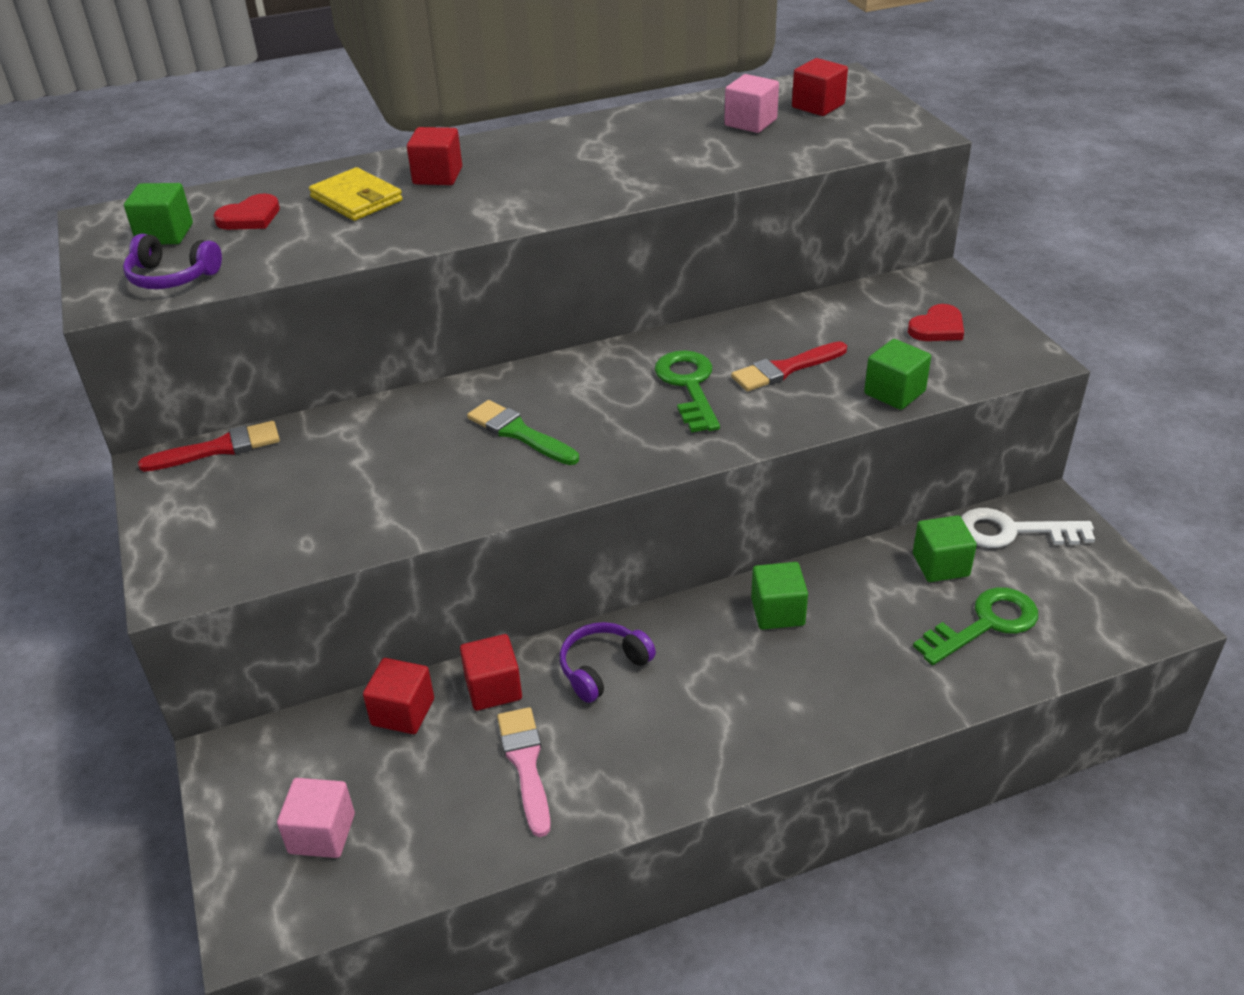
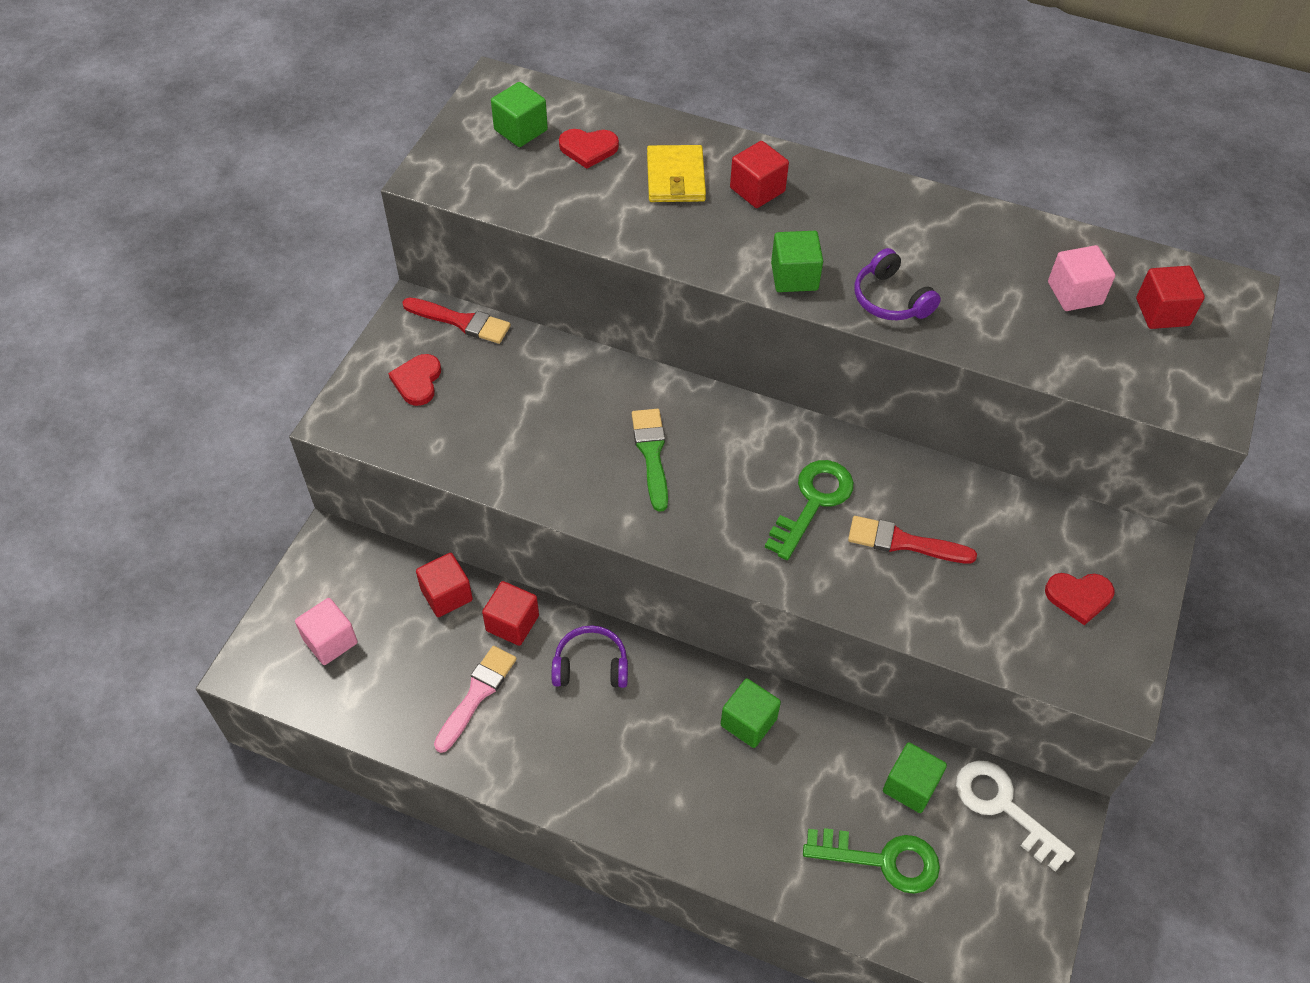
camera: 40 degrees right, 15 degrees up
(172, 277) = (485, 180): purple headphones -> purple headphones (890, 299)
(226, 512) = (417, 381): none -> red heart
(894, 392) = (960, 631): green cube -> green cube (794, 276)

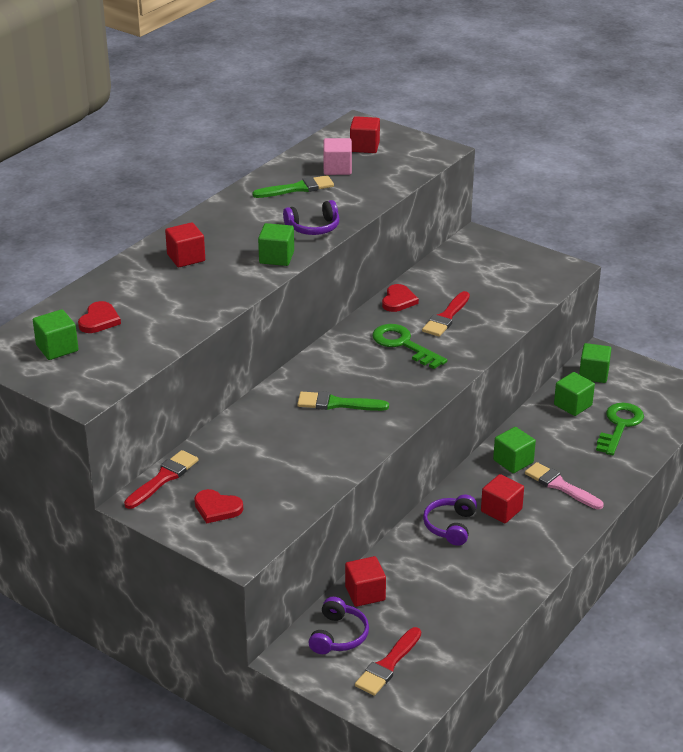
camera: 75 degrees left, 20 degrees down
(330, 641) = (388, 665): pink cube -> red brush
(371, 582) = (338, 635): none -> purple headphones
(477, 694) = (459, 587): pink brush -> pink brush (560, 486)
(512, 623) = (402, 561): red cube -> red cube (501, 510)
(675, 178) = (154, 288): yellow wallet -> none
(992, 261) = (297, 188): none -> green brush
(1004, 807) = (593, 374): white key -> green cube
(1079, 597) = (504, 267): red heart -> red heart (398, 300)

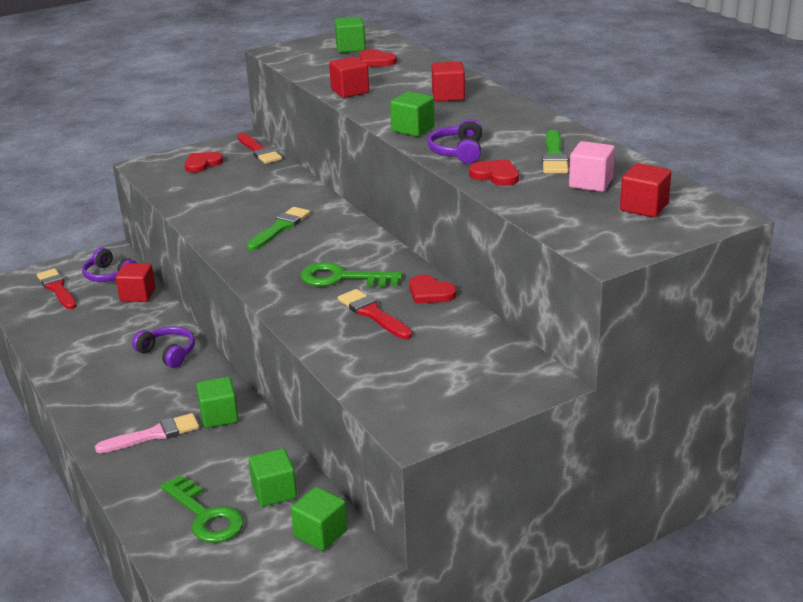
camera: 115 degrees right, 5 degrees down
(348, 204) = (495, 175): none -> red heart
(403, 345) = (342, 278): green key -> green key turned 150 degrees counterclockwise
(501, 510) = (158, 387): red cube -> red cube (350, 91)

